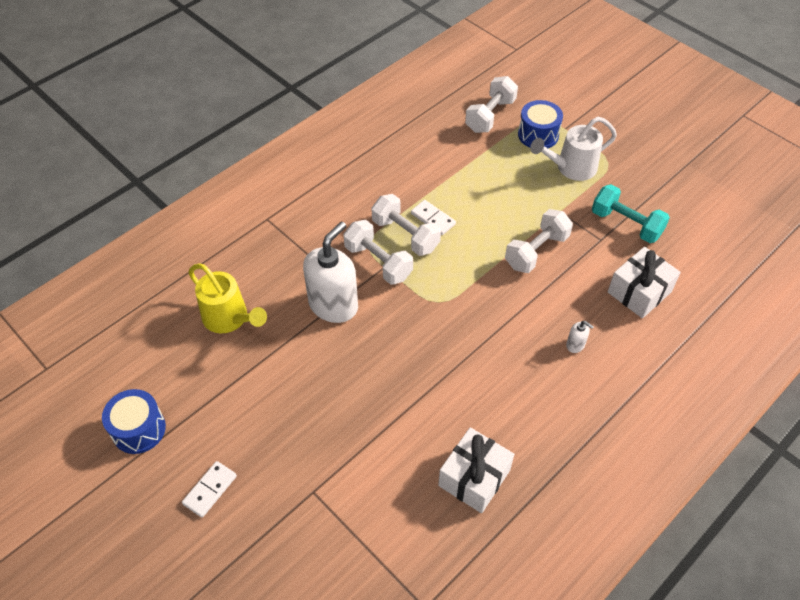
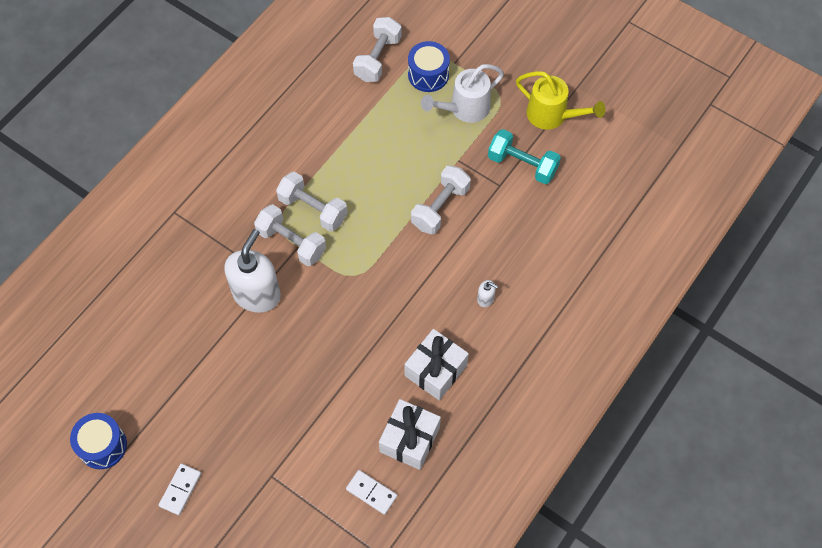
camera: 10 degrees left, 10 degrees up
(229, 319) = (161, 324): yellow watering can -> yellow watering can (552, 116)
(433, 219) = (337, 187): white domino -> white domino (371, 493)
(639, 292) = (539, 235): white gift -> white gift (435, 370)

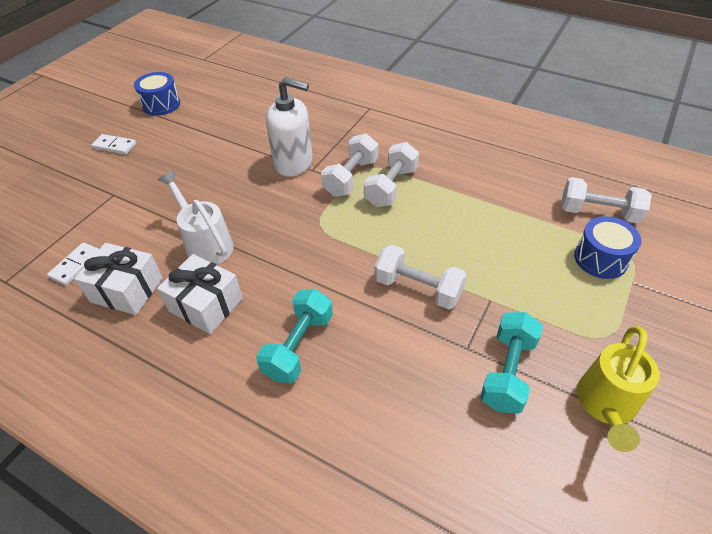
camera: 85 degrees right, 15 degrees down
(464, 109) = (568, 299): white watering can -> white watering can (206, 244)
(485, 299) = (298, 346): white soap dispenser -> turquoise dumbbell

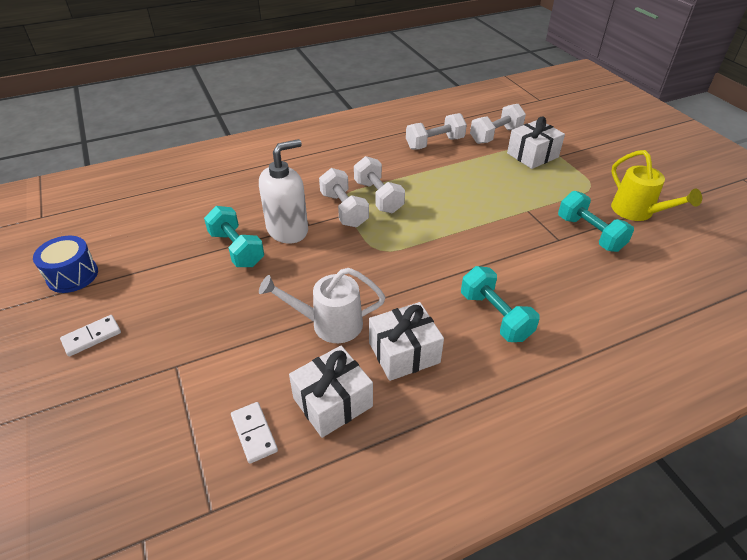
camera: 55 degrees left, 5 degrees down
(248, 152) = (237, 249): none -> turquoise dumbbell
(418, 288) = (491, 234): white dumbbell -> white dumbbell (435, 143)
(600, 259) = (532, 155): blue drum -> white gift

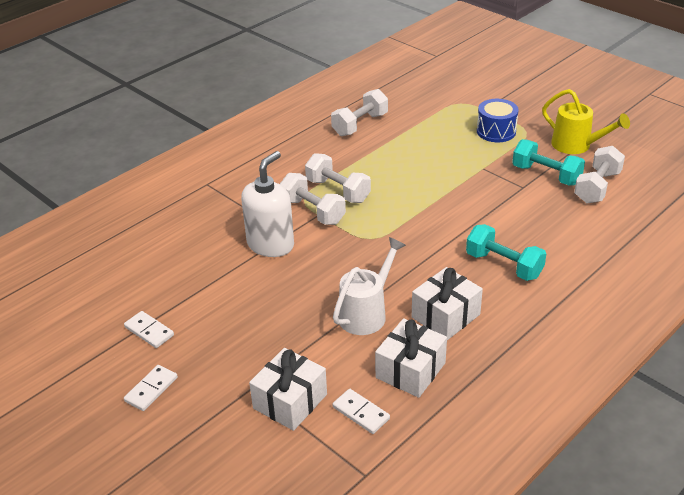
camera: 20 degrees left, 5 degrees down
(72, 275) = (82, 345): blue drum -> blue drum (496, 131)
(132, 280) = (149, 331): none -> white domino
(237, 249) = (233, 275): turquoise dumbbell -> none
(329, 324) = (366, 313): white watering can -> white watering can turned 150 degrees clockwise
(495, 135) = (414, 103): white dumbbell -> white dumbbell (597, 187)
(532, 155) = (459, 114): white gift -> white gift (290, 401)

